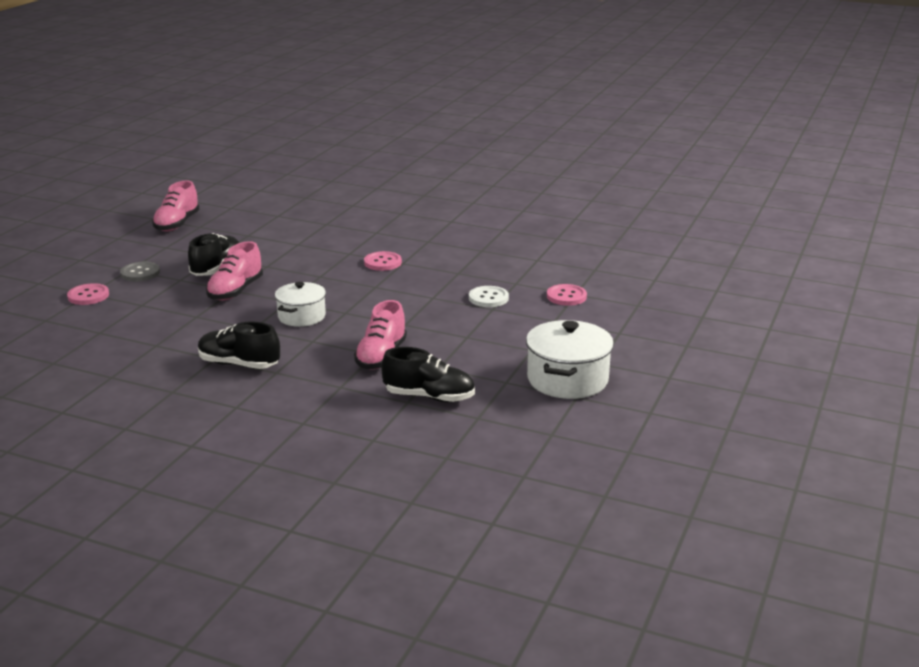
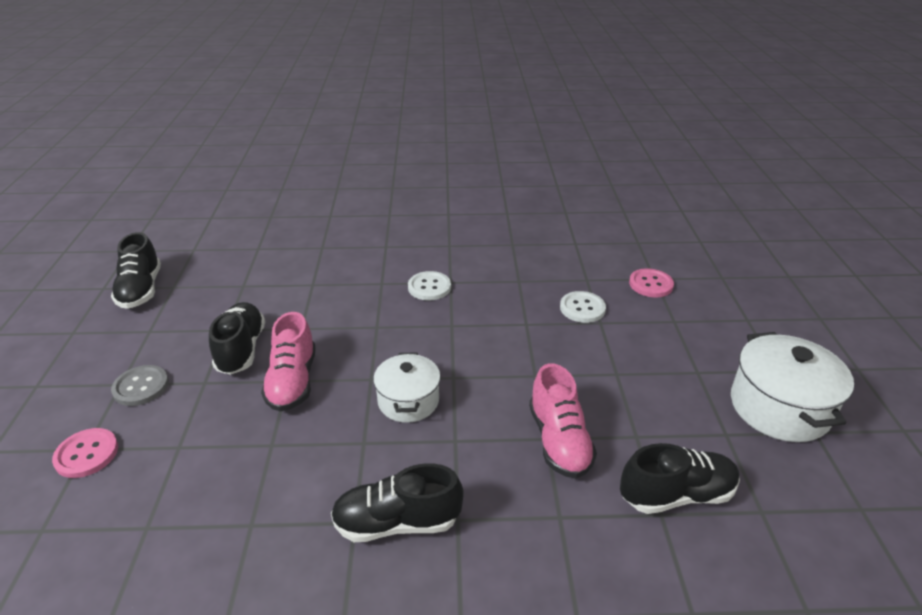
camera: 25 degrees left, 10 degrees up
(177, 224) = (141, 290): pink shoe -> black shoe
(382, 262) = (429, 287): pink button -> white button

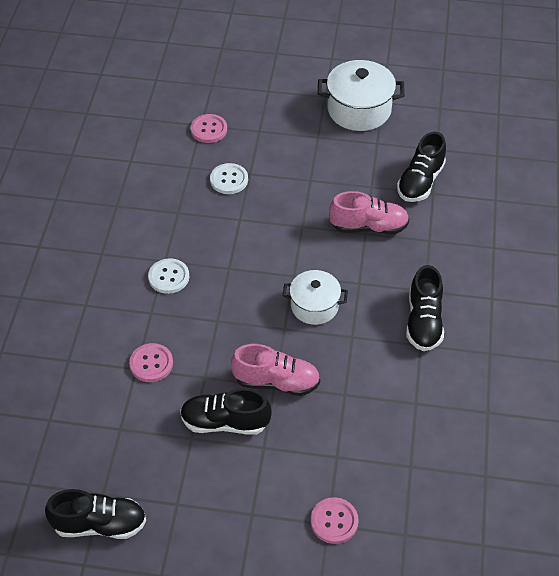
camera: 80 degrees left, 15 degrees up
(141, 387) = (259, 496): grey button -> none
(318, 292) = (151, 363): none -> pink button
(676, 494) = (420, 182): black shoe -> black shoe turned 150 degrees counterclockwise

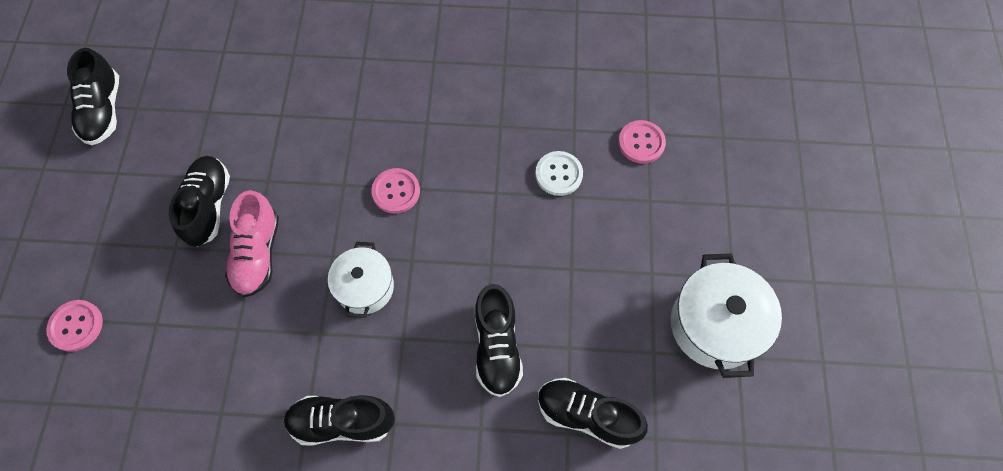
camera: 85 degrees right, 15 degrees up
(151, 363) = (286, 128): pink button -> pink button (396, 191)
(169, 277) = (403, 129): white button -> none
(369, 227) = (497, 347): pink shoe -> black shoe

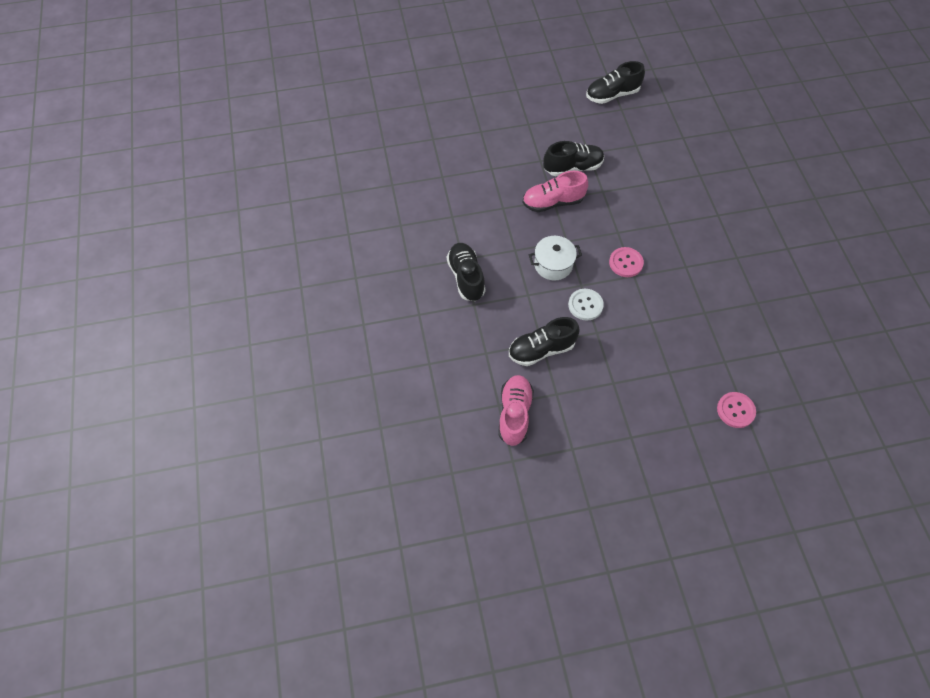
camera: 75 degrees right, 5 degrees down
(76, 326) = (477, 133): pink button -> none
(558, 174) = (683, 359): white button -> white button (585, 305)
(587, 415) = (514, 414): black shoe -> pink shoe
(715, 325) = (608, 488): white pot -> none

